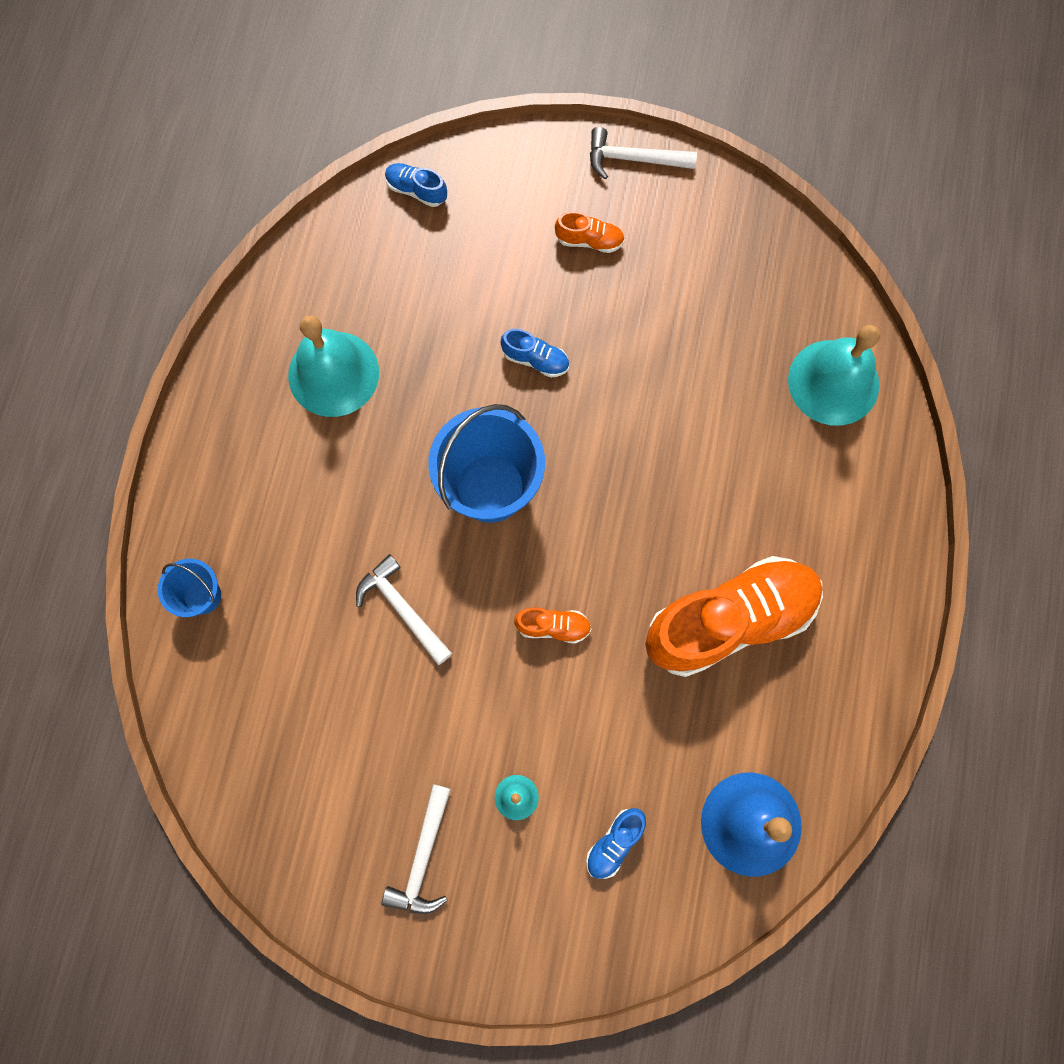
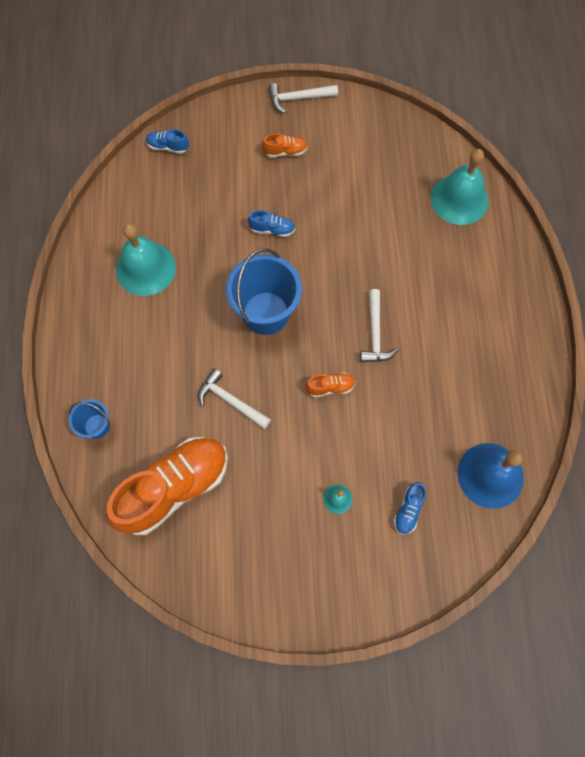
camera: 15 degrees left, 5 degrees down
(422, 857) = (288, 553): white hammer -> white hammer (375, 333)
(729, 620) = (439, 355): orange shoe -> orange shoe (174, 488)

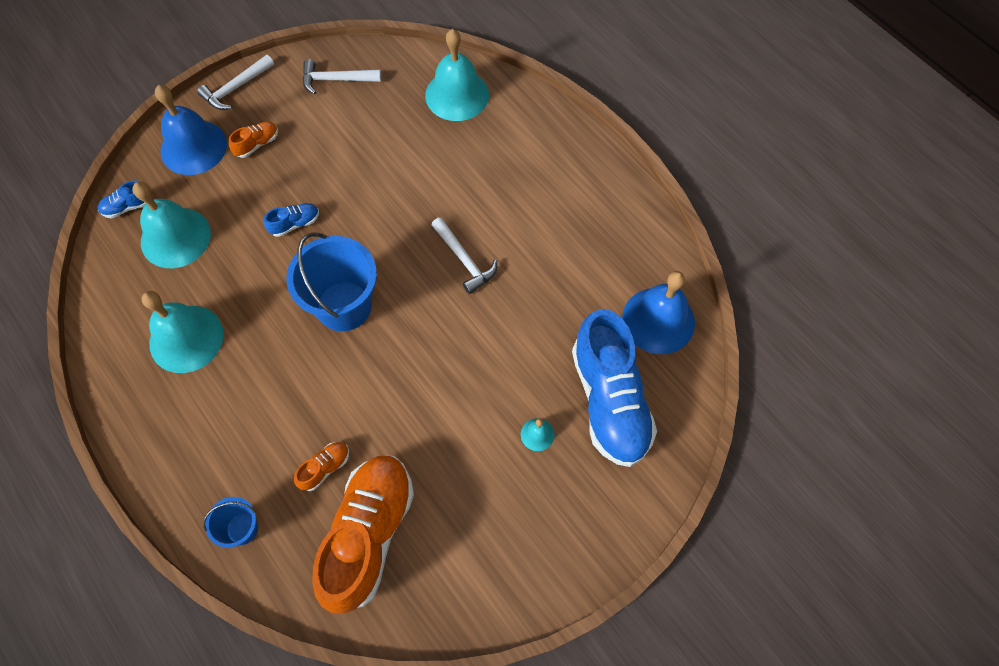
camera: 35 degrees left, 5 degrees down
(185, 189) = (175, 237): none -> turquoise bell
(231, 401) = (367, 411): white hammer -> white hammer (336, 79)
(240, 127) = (193, 147): none -> blue bell
(330, 387) = (457, 336): orange shoe -> orange shoe (325, 468)
(408, 510) = (609, 400): blue shoe -> blue shoe, size x2.46

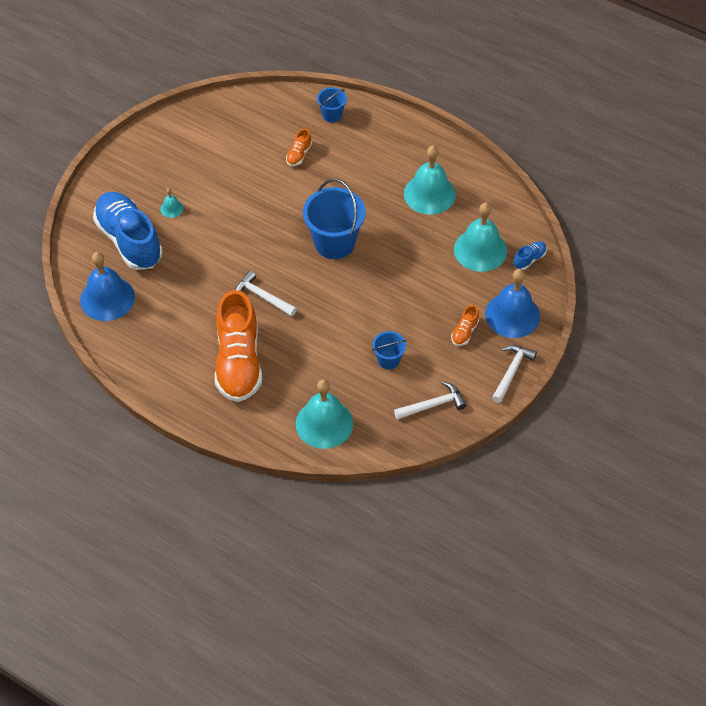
camera: 160 degrees right, 10 degrees down
(295, 224) = (400, 284): blue shoe -> none
(356, 139) = (388, 360): none -> blue bucket
(369, 534) = (256, 133): orange shoe -> orange shoe (238, 362)

